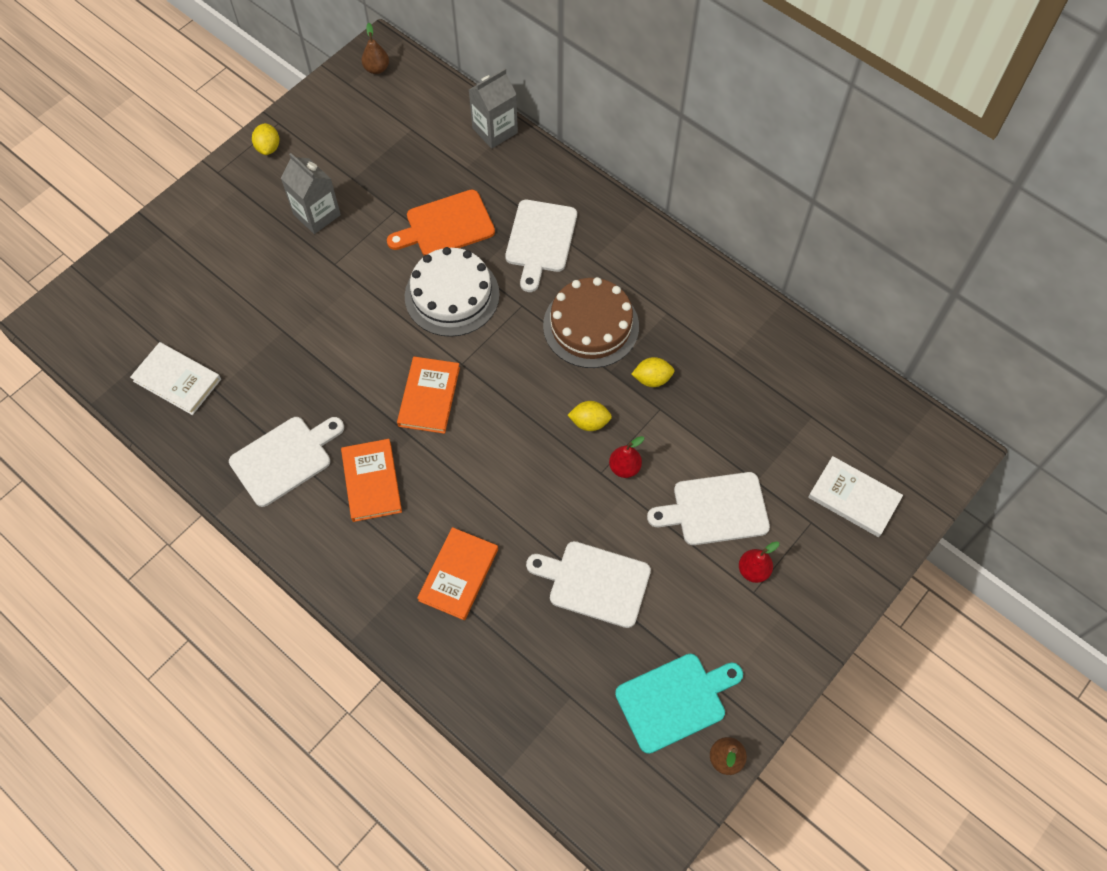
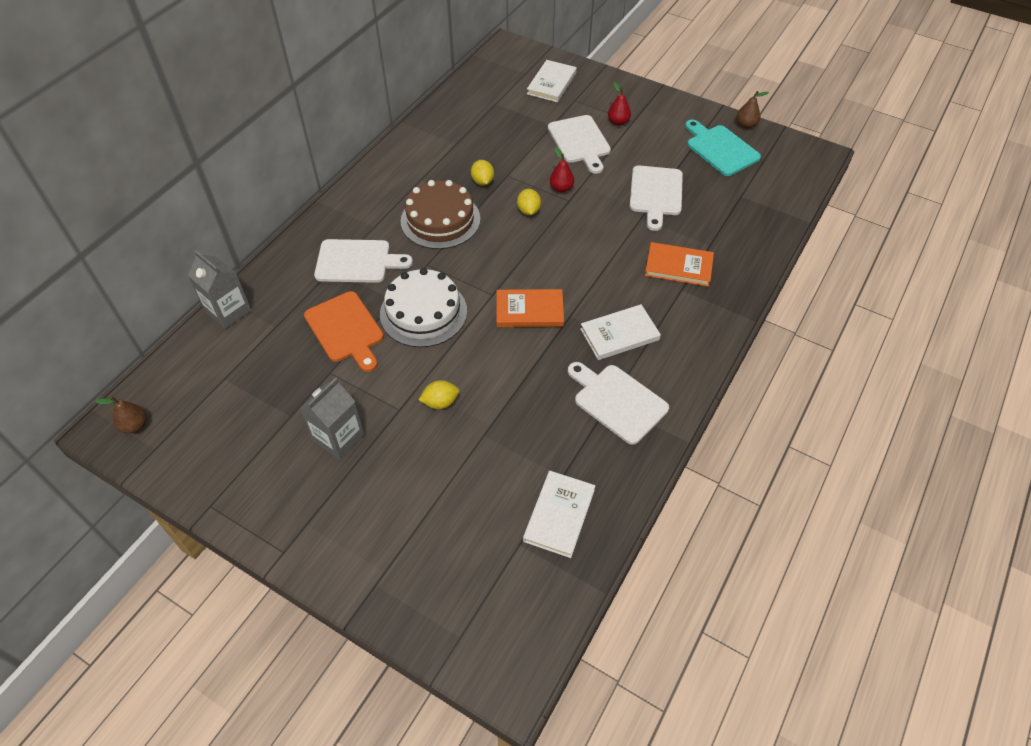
camera: 100 degrees left, 10 degrees down
(268, 147) = (247, 507): yellow lemon -> yellow lemon (440, 402)
(371, 481) = (619, 334): orange book -> white book

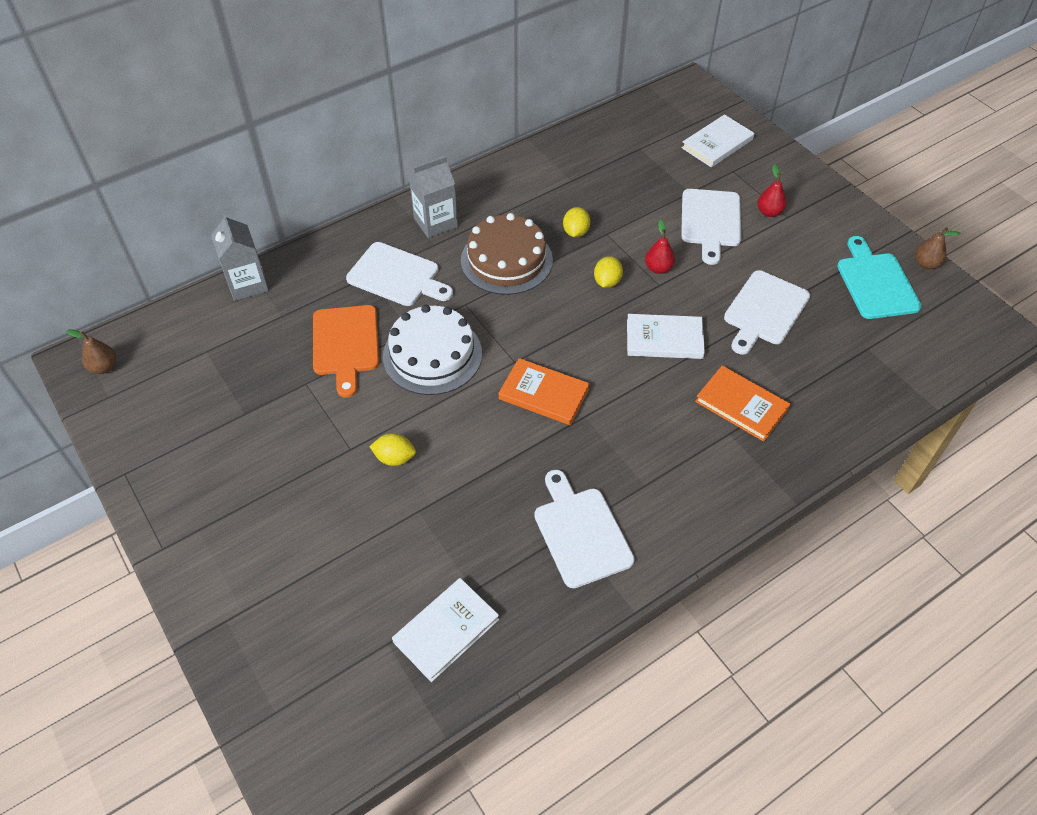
camera: 25 degrees right, 0 degrees up
(339, 438) = (276, 455): grey carton -> grey carton (435, 222)
(619, 334) = (627, 458): white book -> white book (664, 339)

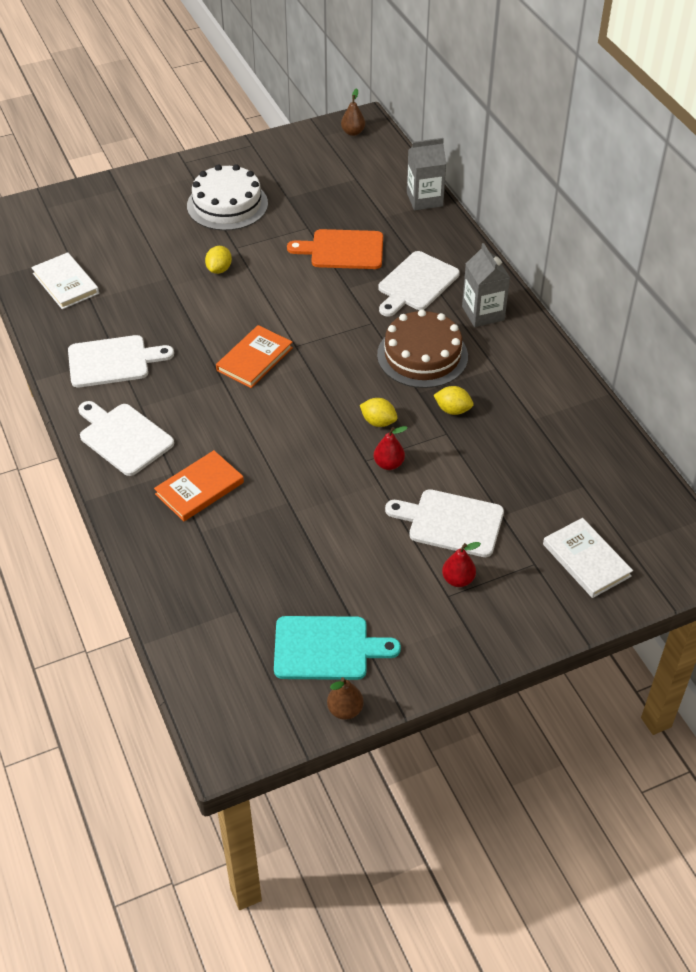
camera: 100 degrees right, 5 degrees down
(432, 355) = (317, 297): white cake -> white cake (227, 204)
(664, 339) = (294, 450): white book -> none
(764, 310) = (310, 536): white cutting board -> white cutting board (124, 437)

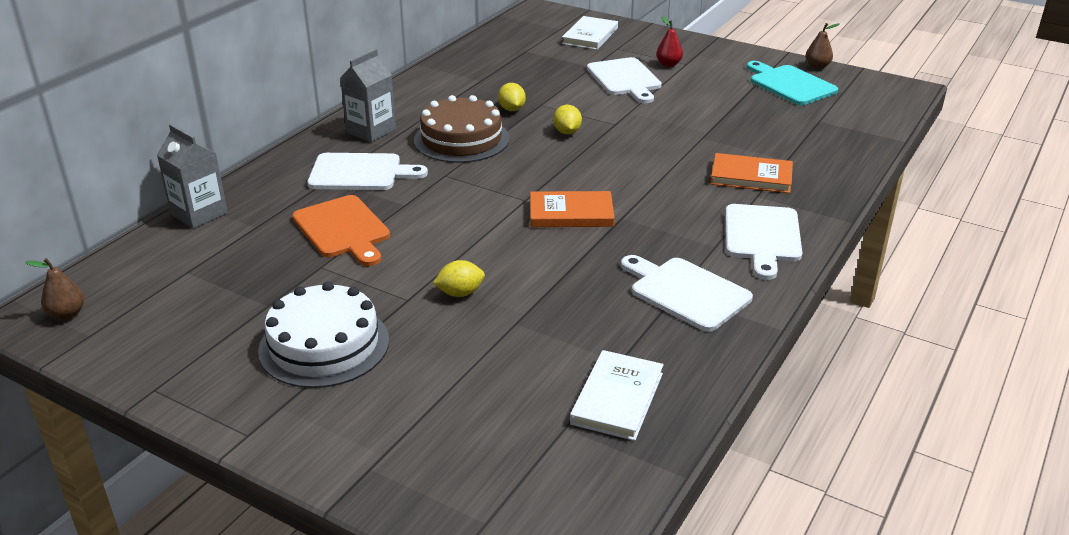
camera: 125 degrees left, 15 degrees down
(388, 464) = (605, 114): red pear -> none

